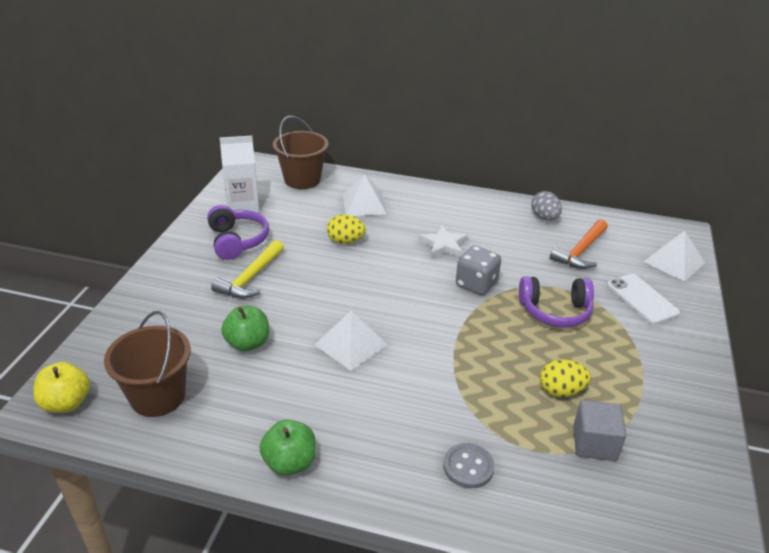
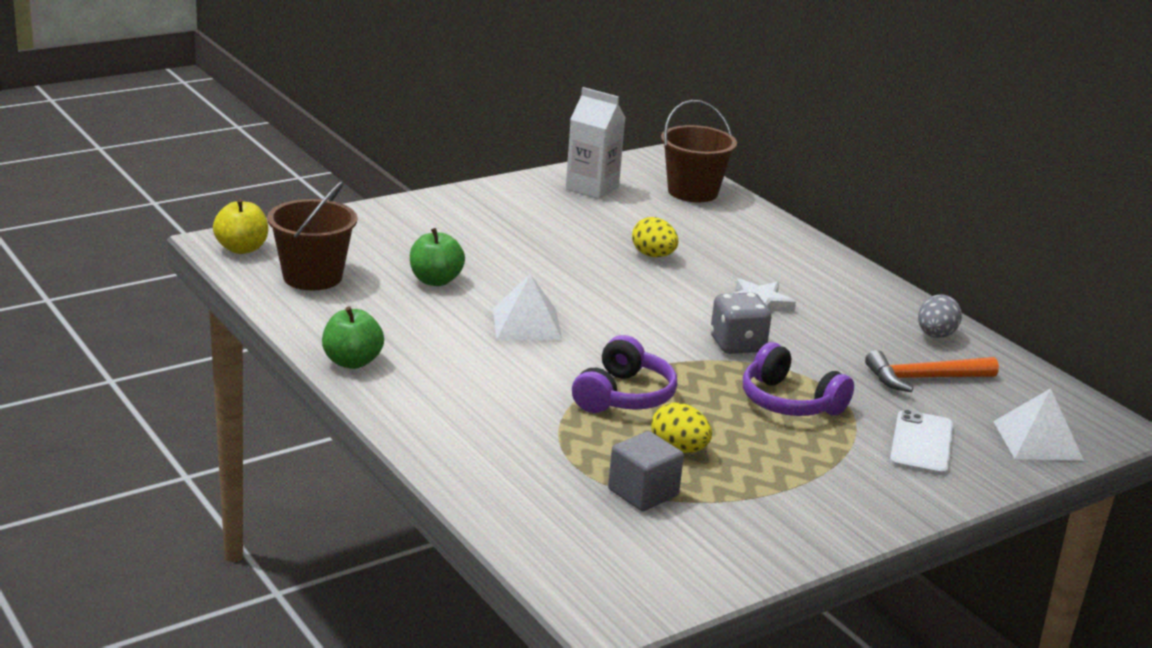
camera: 40 degrees right, 10 degrees down
(237, 241) = (541, 210): purple headphones -> purple headphones (623, 396)
(250, 278) = (510, 241): yellow hammer -> none
(364, 204) = (728, 237): white pyramid -> none
(468, 467) = (494, 441): grey button -> none

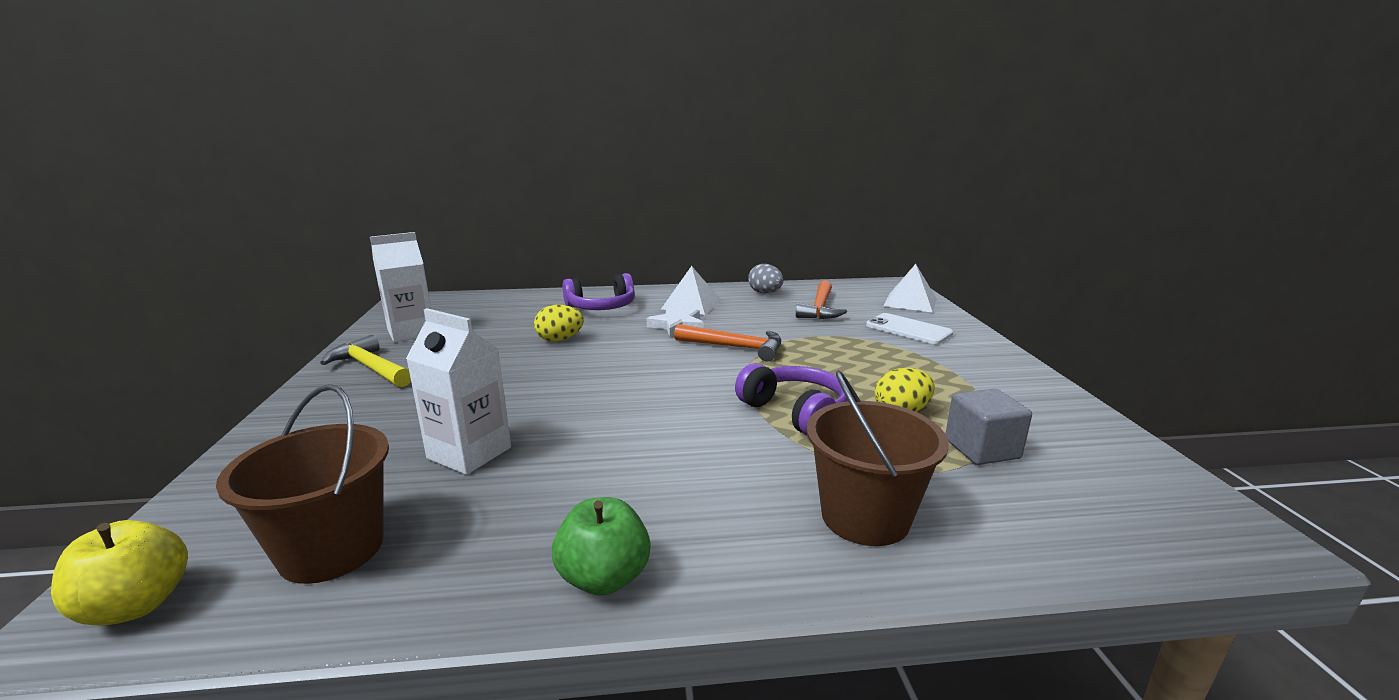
camera: 60 degrees left, 5 degrees down
(435, 280) = (469, 453): green apple -> white carton
(513, 199) = (370, 368): none -> yellow hammer
(527, 323) = (620, 424): white pyramid -> white pyramid (691, 304)
(693, 192) = (480, 303): brown bucket -> brown bucket (865, 517)
(737, 345) = (735, 347): grey dice -> orange hammer
(789, 402) = (835, 352): purple headphones -> purple headphones (601, 307)

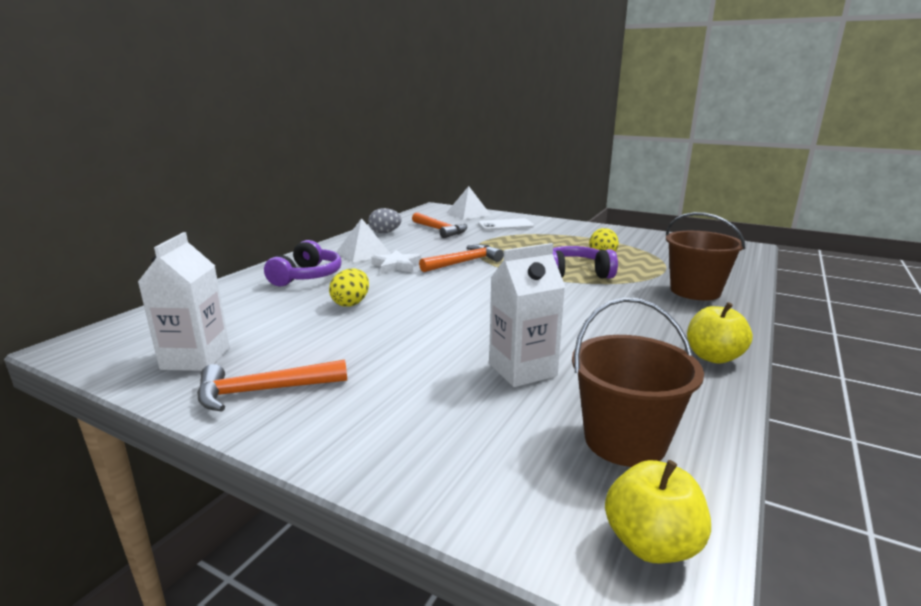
camera: 55 degrees left, 0 degrees up
(370, 368) = (263, 391): yellow hammer -> orange hammer
(604, 578) = (713, 357): green apple -> yellow apple
(982, 449) = (653, 255): grey cube -> none

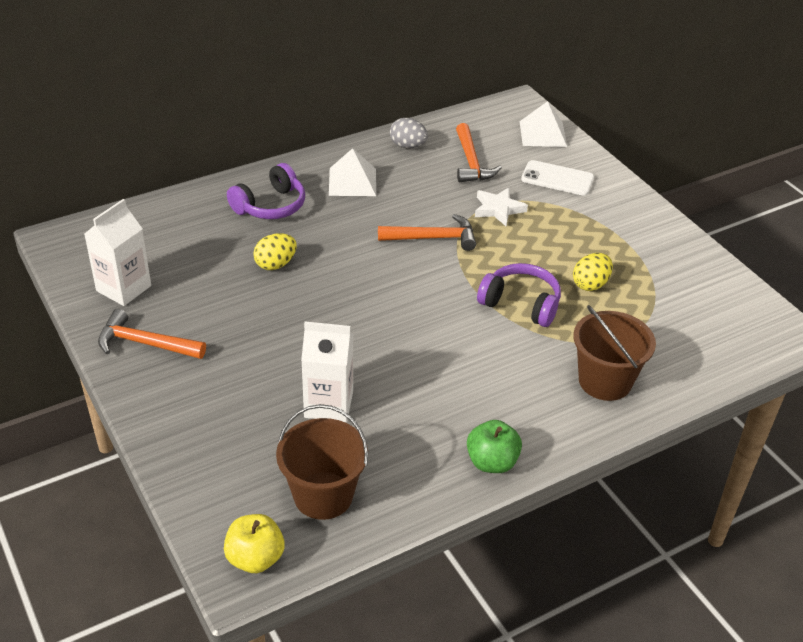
camera: 30 degrees right, 20 degrees up
(396, 266) = (363, 218): white star -> white star (498, 209)
(713, 357) = (492, 462): yellow apple -> green apple

